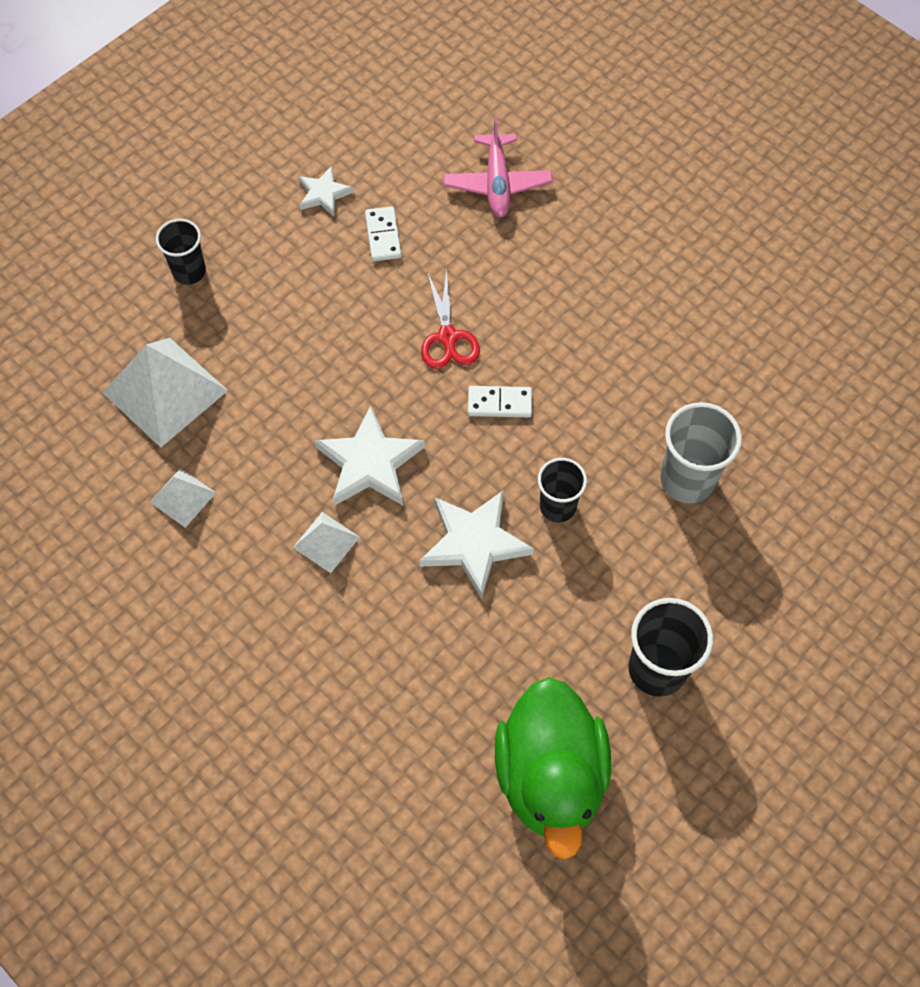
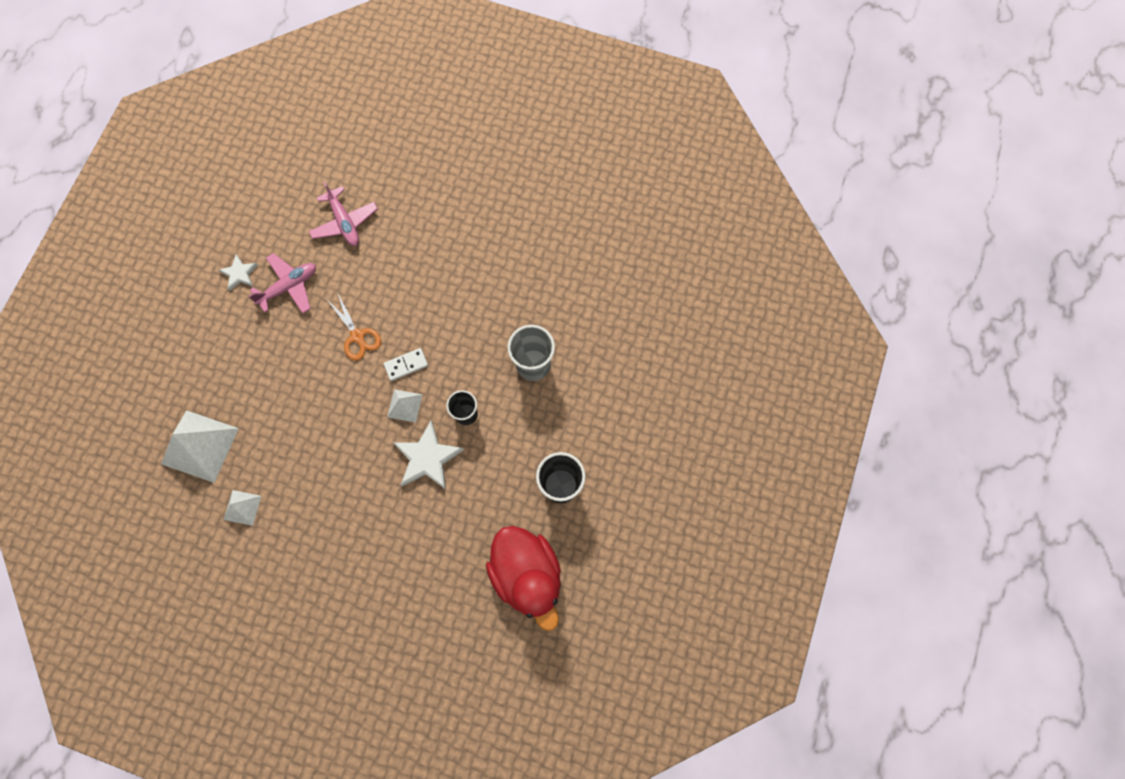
camera: 25 degrees left, 10 degrees up
(189, 271) = (178, 361): black cup -> none
(326, 542) = (341, 496): white pyramid -> white pyramid (405, 405)
(369, 463) = (345, 436): white star -> none
(383, 236) = (289, 286): white domino -> pink plane
(448, 337) = (357, 336): red scissors -> orange scissors
(550, 776) = (527, 574): green duck -> red duck

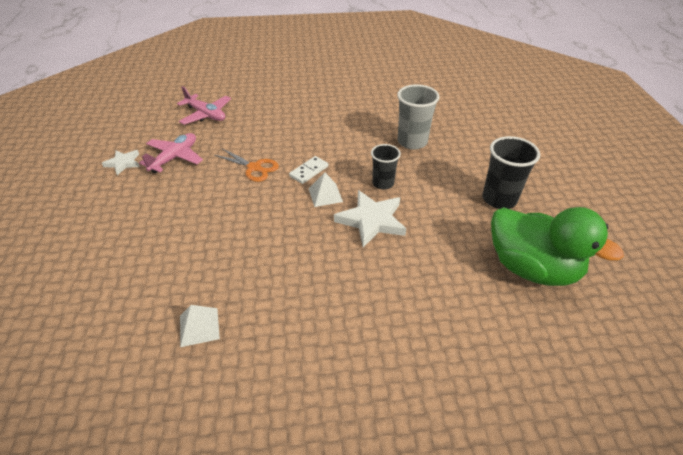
camera: 25 degrees left, 30 degrees down
(200, 446) = (125, 291): white pyramid -> none
(527, 574) = (531, 268): red duck -> green duck

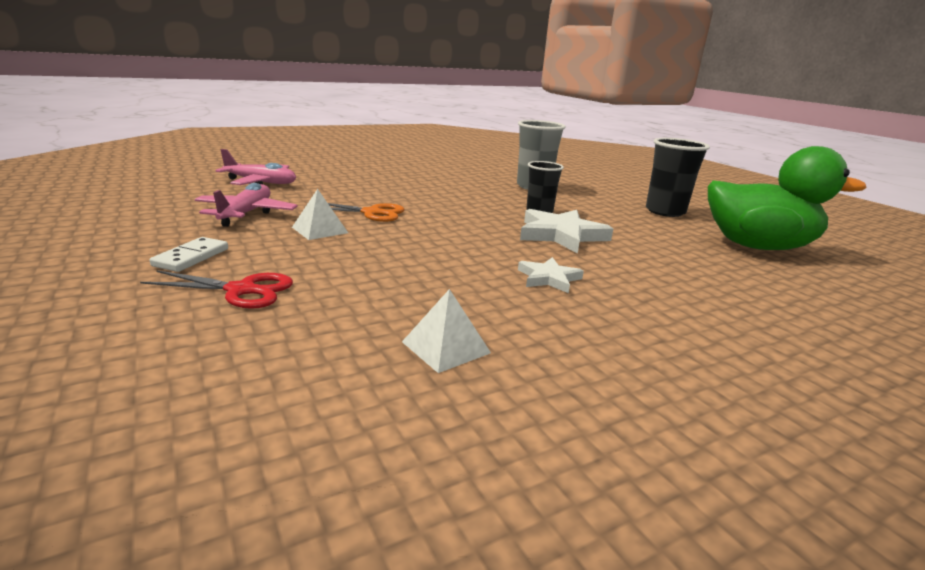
camera: 25 degrees left, 20 degrees down
(123, 163) = (163, 223): white star -> white star (549, 278)
(128, 246) = (242, 290): none -> red scissors
(309, 171) = (445, 210): white domino -> white domino (191, 257)
(325, 195) = (485, 223): white pyramid -> white pyramid (320, 230)

